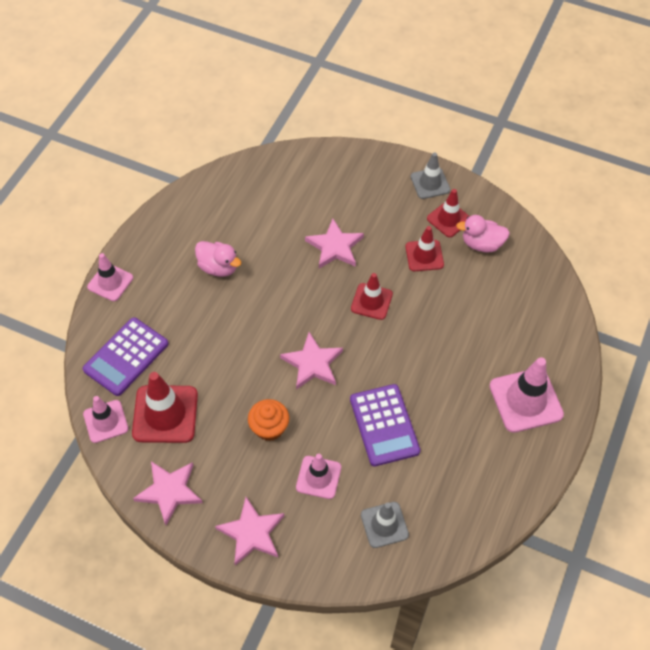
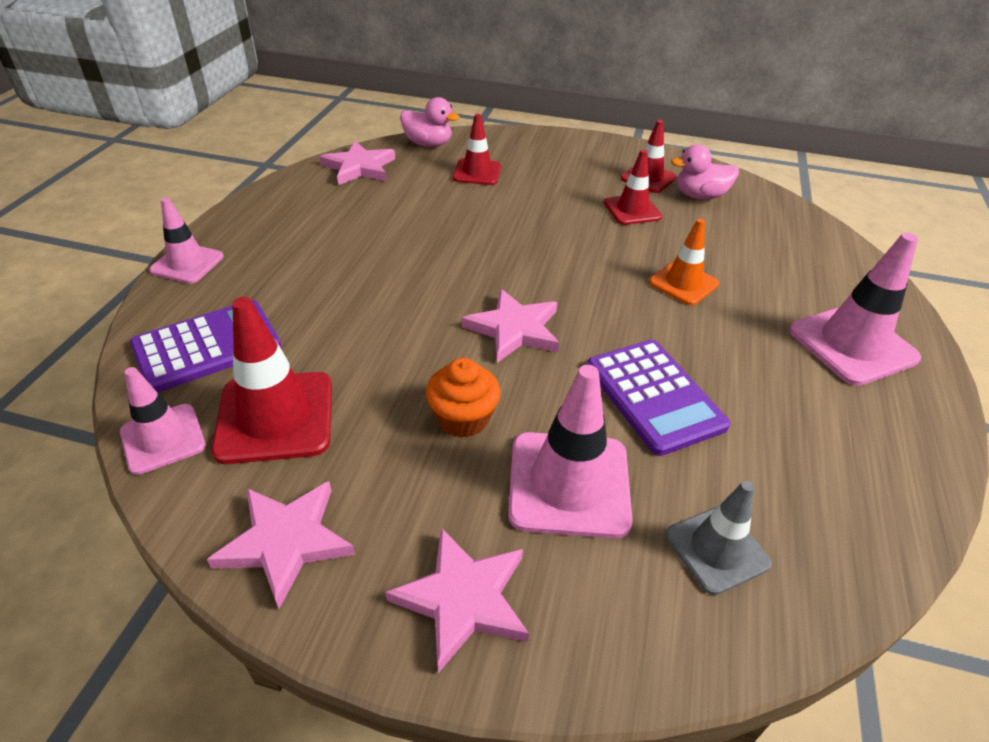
camera: 10 degrees left, 15 degrees down
(126, 357) = (207, 346): purple calculator -> purple calculator turned 150 degrees counterclockwise
(218, 267) = (352, 238): pink duck -> pink duck (428, 144)
(318, 477) = (569, 484): pink traffic cone -> pink traffic cone, size x1.59
(335, 247) = (511, 209): pink star -> pink star (359, 167)
(371, 301) = (579, 256): red traffic cone -> red traffic cone (477, 172)
(430, 183) = (611, 152): grey traffic cone -> none
(435, 334) = (683, 283): none -> orange traffic cone

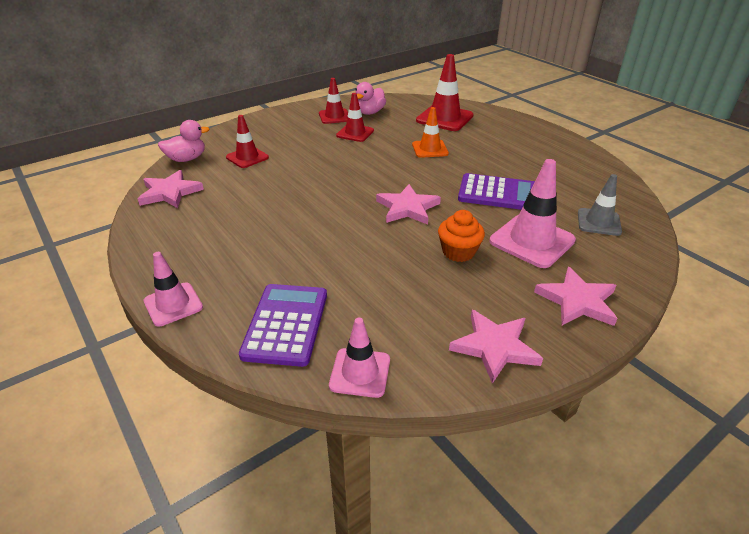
camera: 50 degrees left, 5 degrees down
(275, 417) = (389, 317): red traffic cone -> red traffic cone (444, 118)
(852, 344) = (515, 135): pink traffic cone -> none

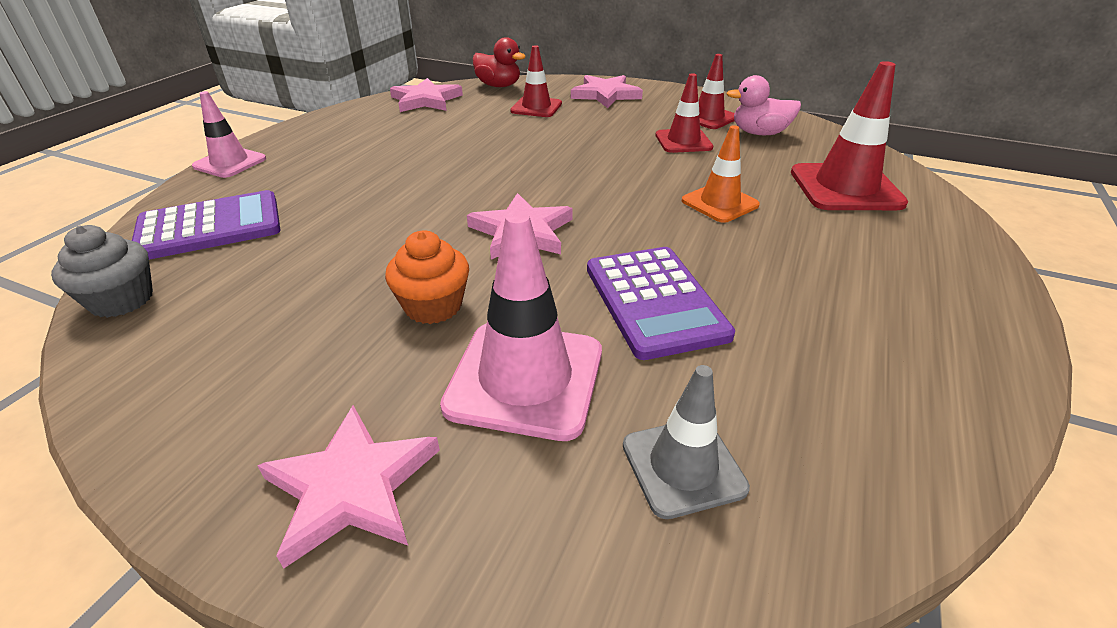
camera: 60 degrees right, 0 degrees up
(187, 159) = (498, 86): pink duck -> red duck
(360, 372) = (122, 300): pink traffic cone -> grey cupcake
(495, 347) = (188, 406): pink star -> pink star (605, 95)

